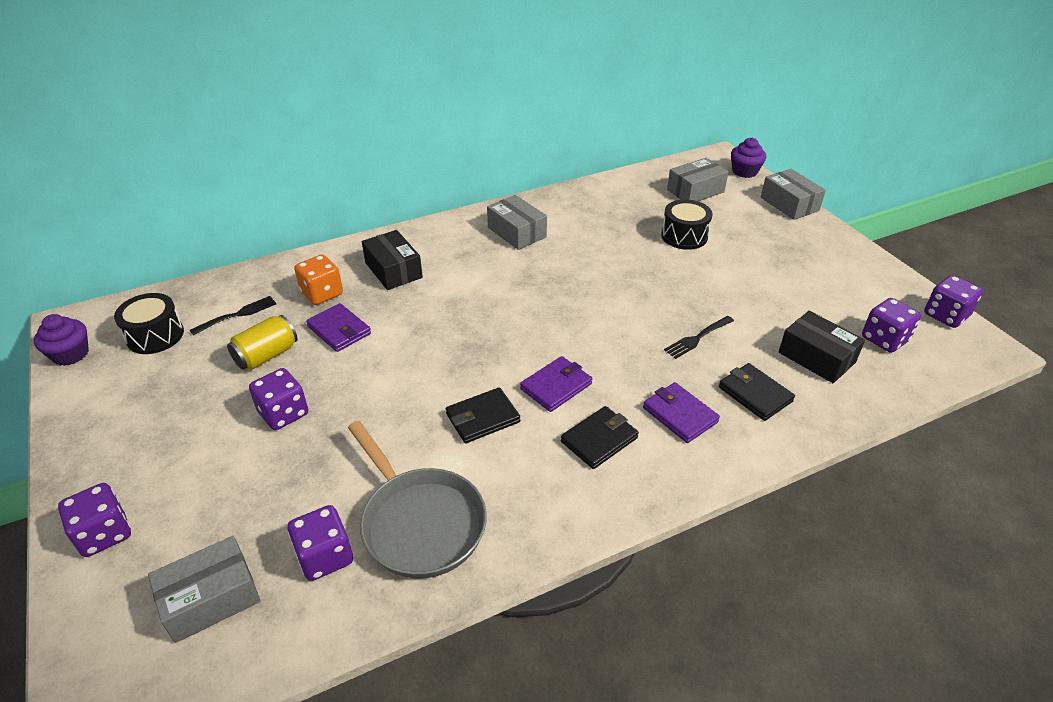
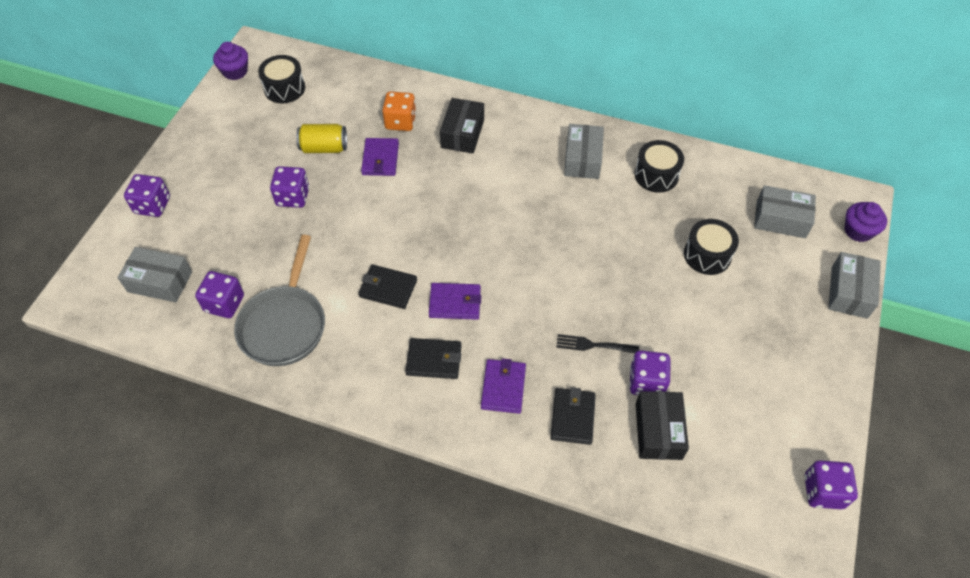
camera: 45 degrees right, 15 degrees up
(237, 315) = (338, 104): black fork -> none
(583, 212) = (656, 175): none -> black drum
(884, 339) = (735, 464): purple dice -> purple dice (646, 382)

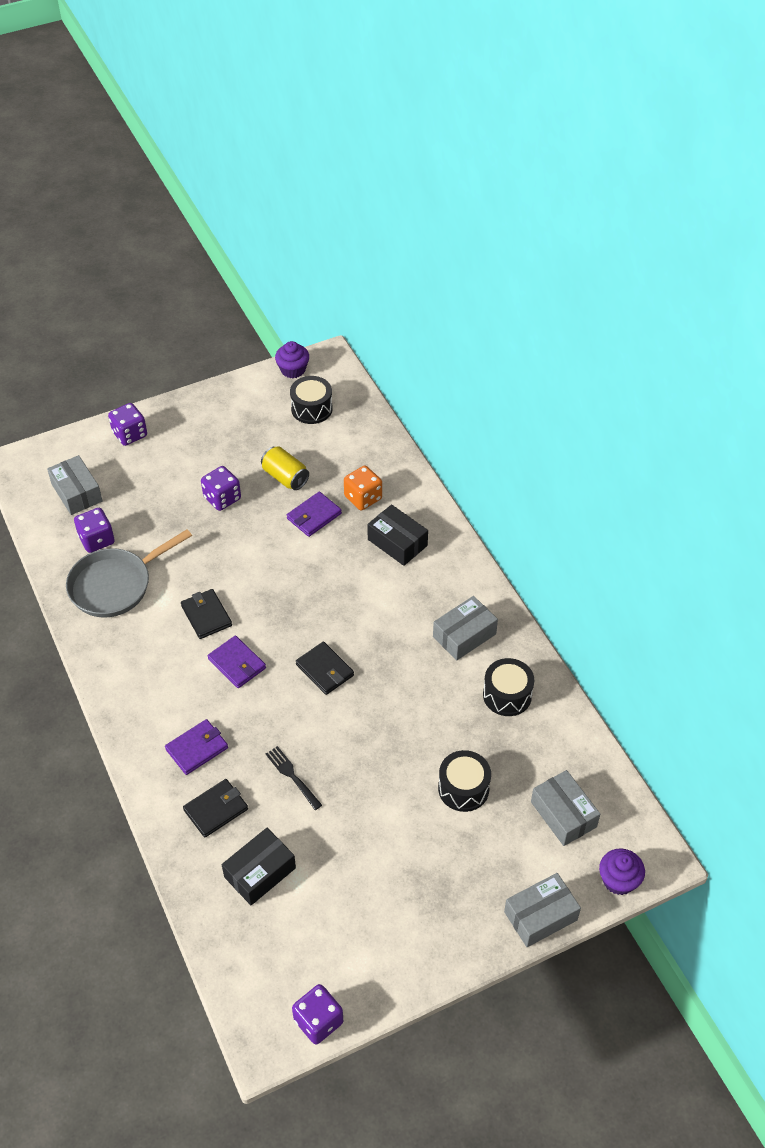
camera: 45 degrees right, 5 degrees down
(434, 360) = (176, 690): black wallet -> black wallet (325, 670)
(462, 133) = (397, 542): black box -> black box turned 75 degrees clockwise
(646, 382) = (295, 834): purple dice -> none

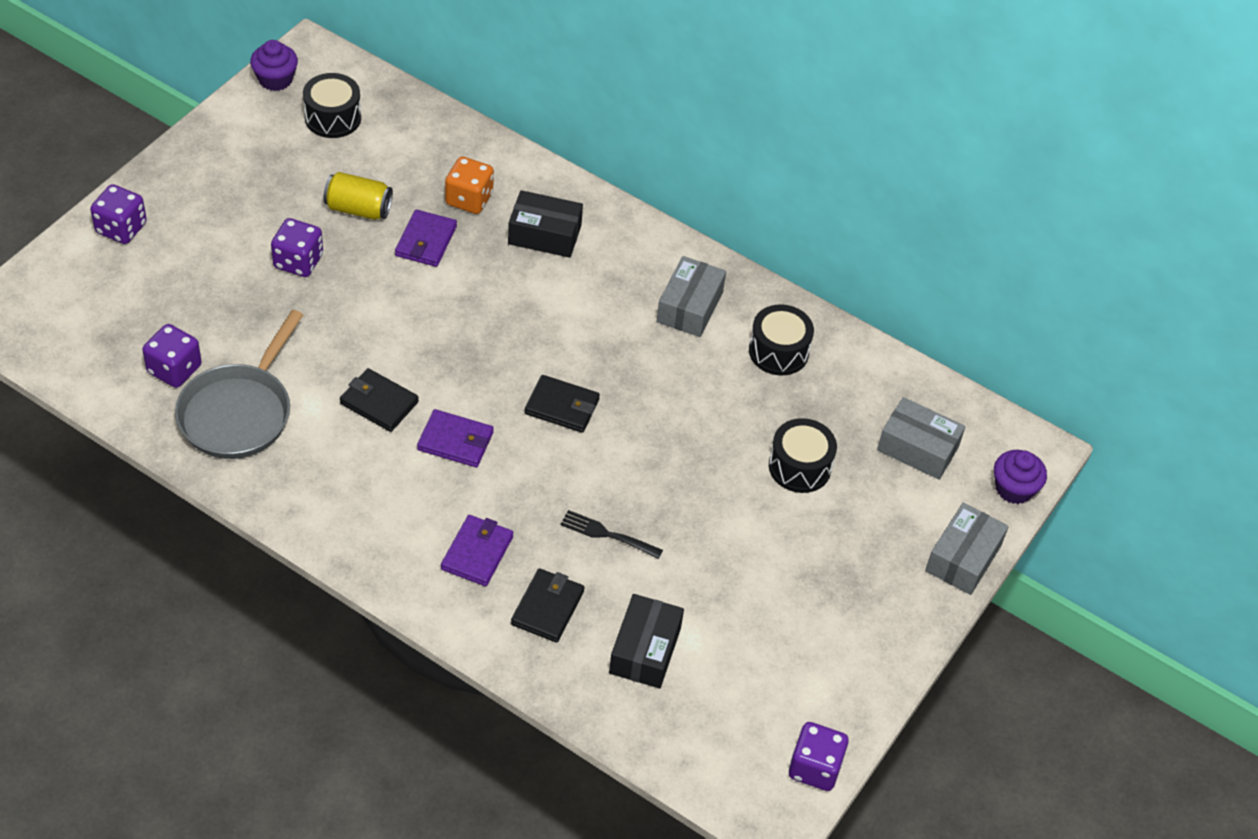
camera: 35 degrees left, 0 degrees up
(77, 493) = (104, 323): grey box -> none

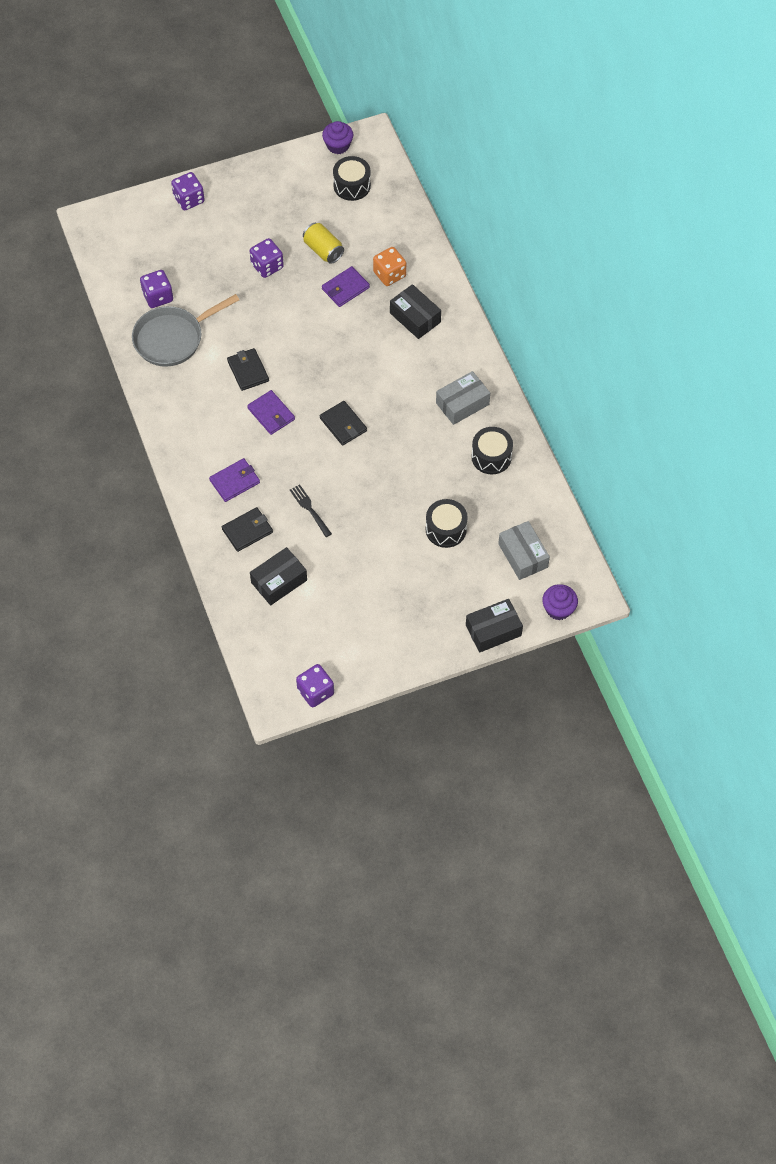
camera: 40 degrees right, 10 degrees up
(963, 558) = (493, 630): grey box -> black box

